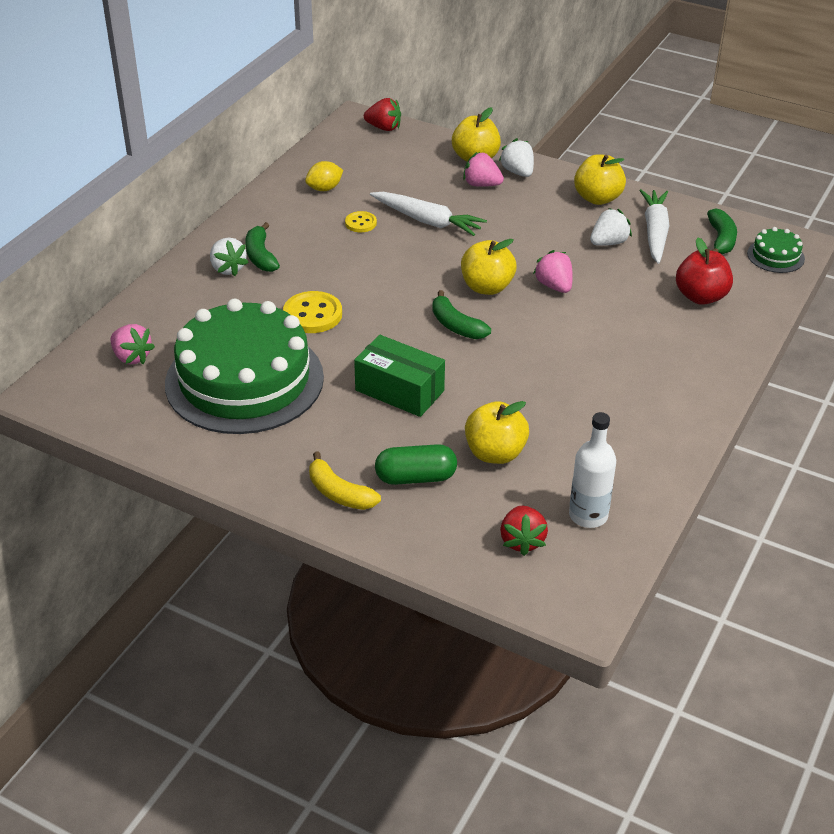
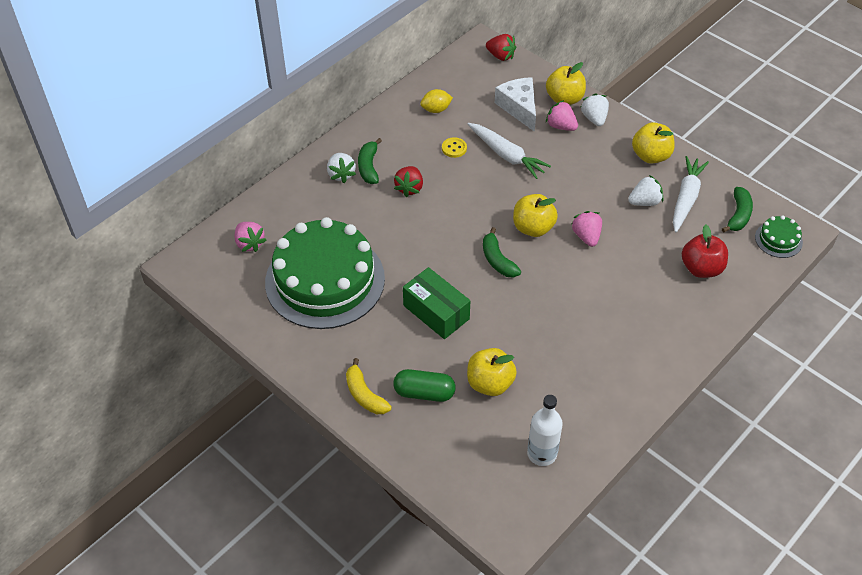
camera: 15 degrees right, 10 degrees up
(312, 314) = (392, 229): yellow button -> none
(425, 173) = (519, 108): none -> white cheese
(522, 541) = (485, 465): red strawberry -> red strawberry (409, 188)

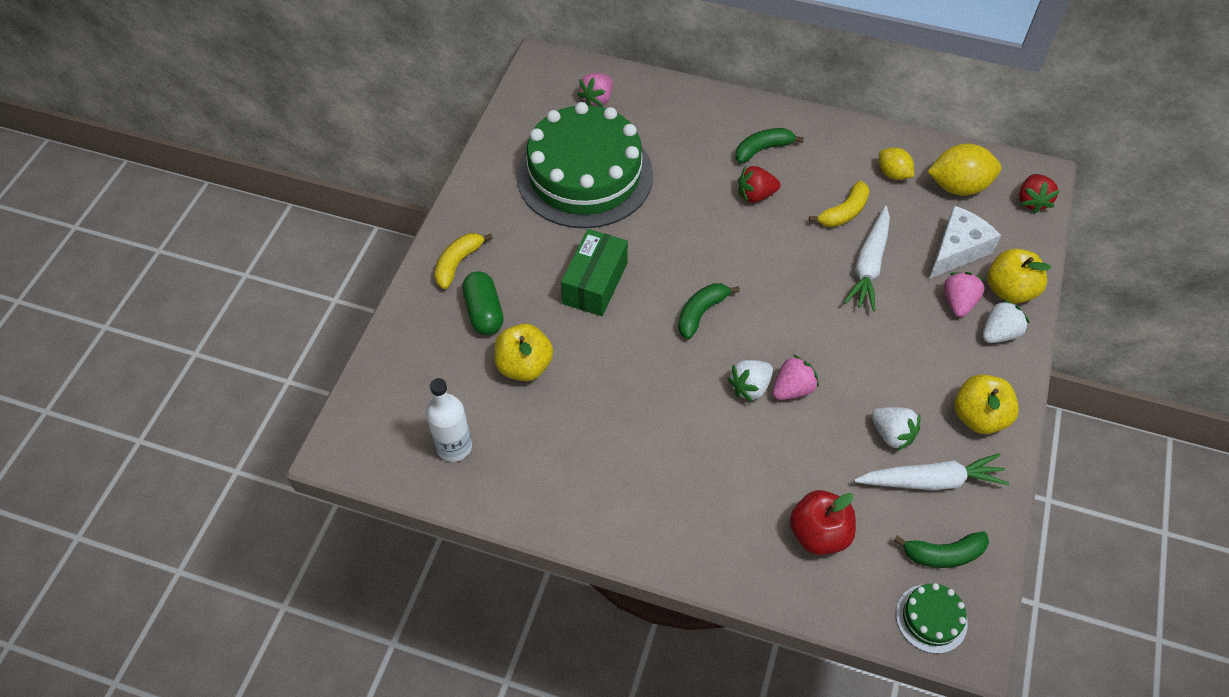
camera: 65 degrees right, 5 degrees up
(341, 174) = (736, 131): white strawberry -> white strawberry (750, 387)
(454, 148) = (844, 212): yellow button -> yellow banana
(467, 83) = (958, 186): none -> yellow lemon
(533, 228) = (771, 330): yellow apple -> none

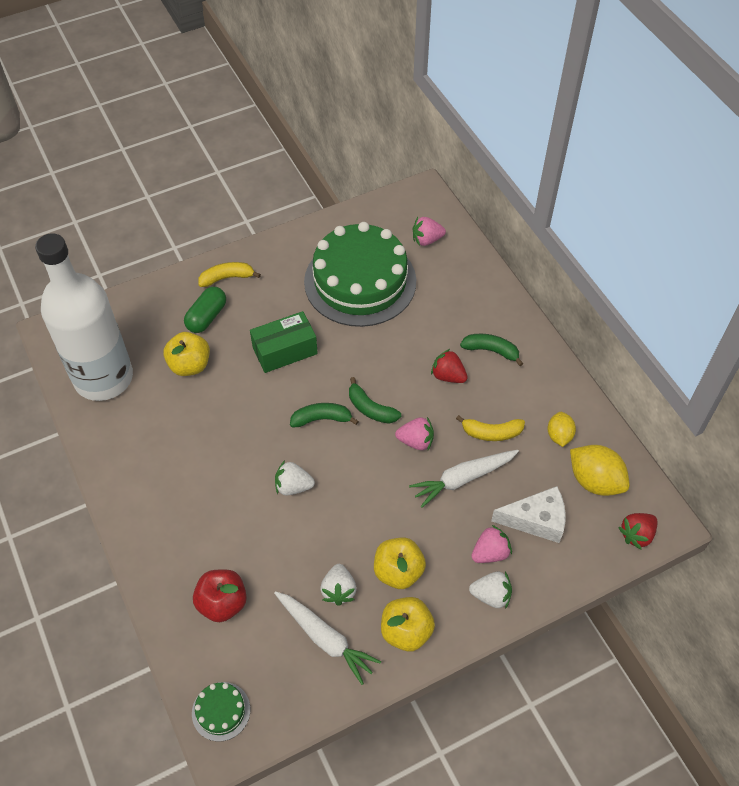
camera: 45 degrees right, 0 degrees up
(454, 447) = (103, 378): white bottle -> white bottle, size x2.23
(792, 389) = (316, 510): pink strawberry -> pink strawberry (416, 441)
(943, 554) = (275, 685): green banana -> green banana (370, 409)
(1009, 290) = (536, 576): yellow apple -> yellow apple (398, 571)

